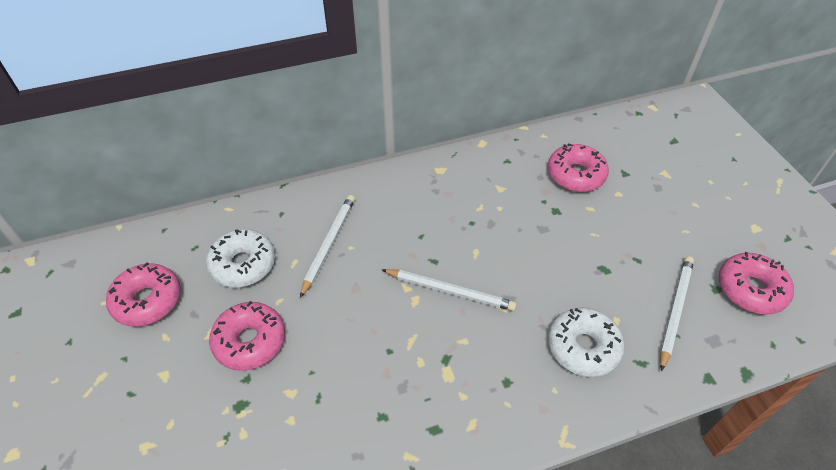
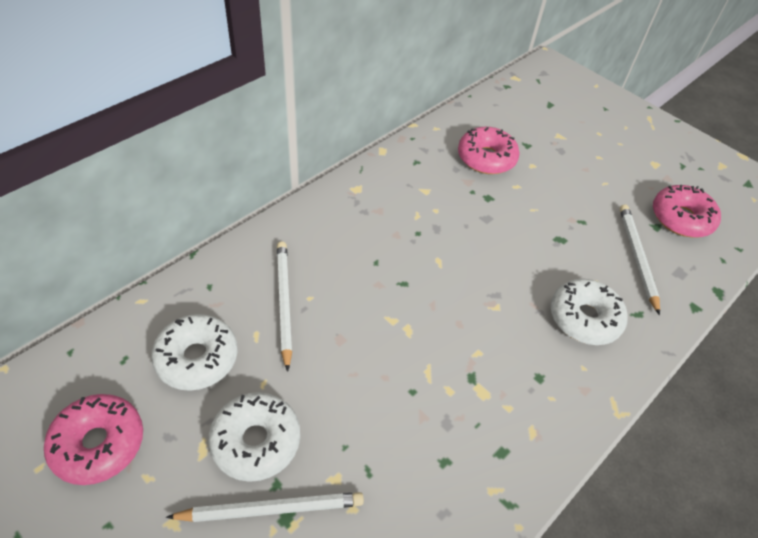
camera: 30 degrees left, 0 degrees up
(250, 341) = (256, 441): pink donut -> white donut
(450, 291) = (437, 308): white pencil -> white pencil (271, 508)

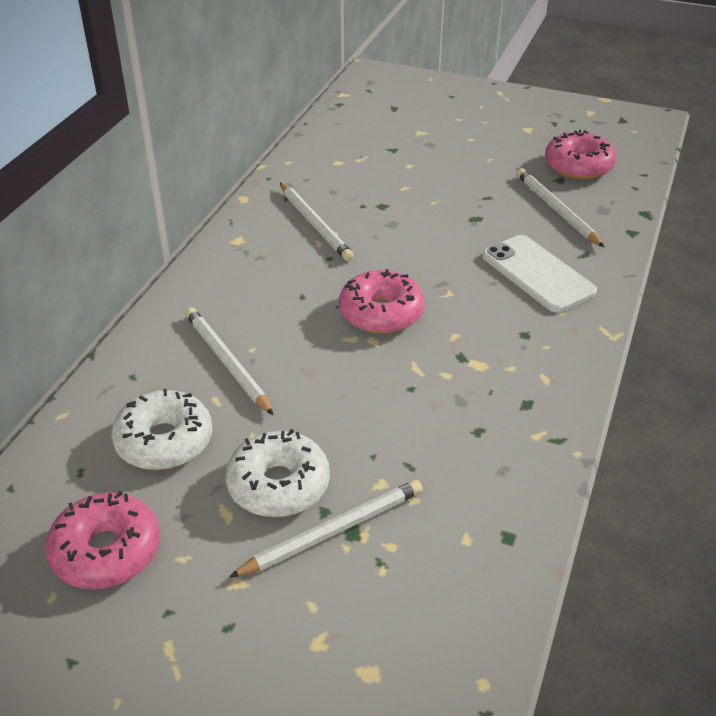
camera: 20 degrees left, 10 degrees down
(424, 196) = (315, 224): none -> white pencil
(486, 158) = (358, 173): pink donut -> pink donut (381, 313)
(584, 318) = (537, 274): white donut -> white phone

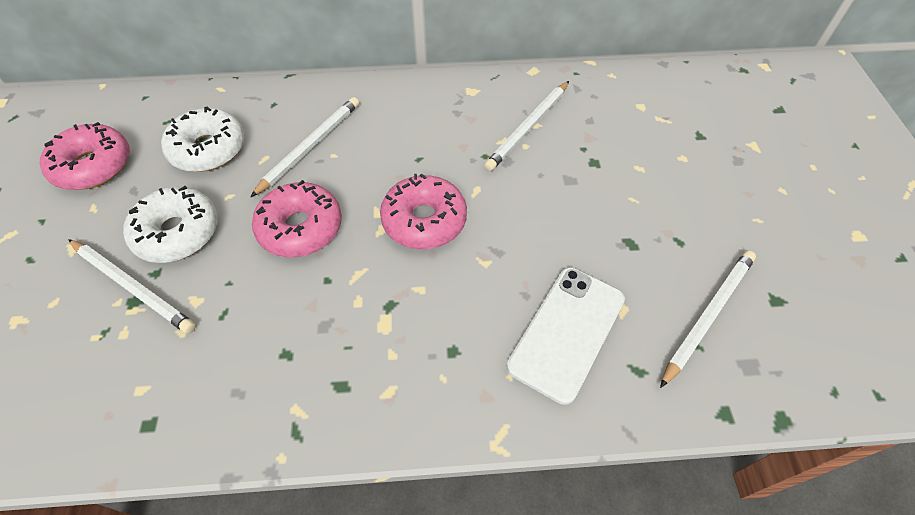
camera: 65 degrees right, 15 degrees up
(578, 166) = (825, 312): pink donut -> pink donut (300, 228)

